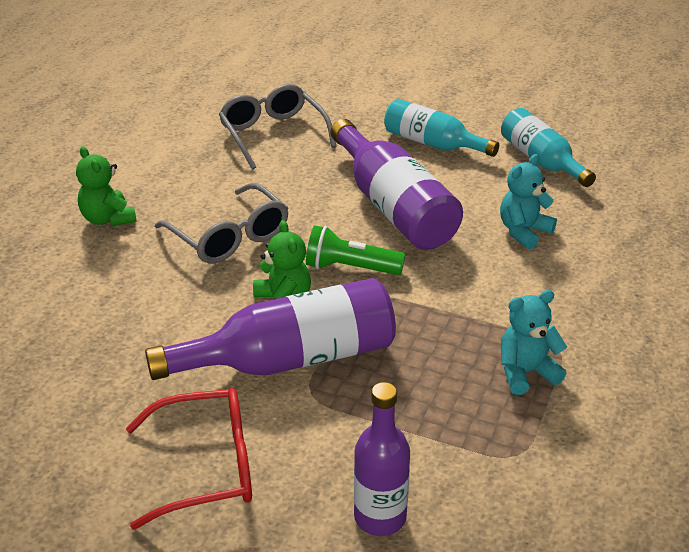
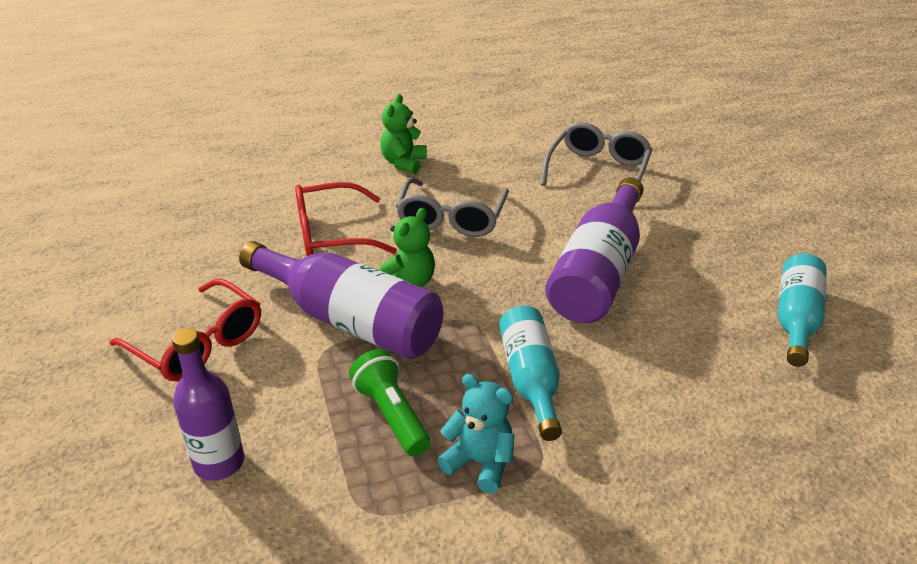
camera: 50 degrees right, 0 degrees up
(154, 312) = (331, 234): none -> red glasses
(350, 268) = (491, 292): green flashlight -> green flashlight (391, 415)
(432, 143) = (715, 247): turquoise bottle -> turquoise bottle (530, 379)
(523, 231) = (673, 362): turquoise teddy bear -> none

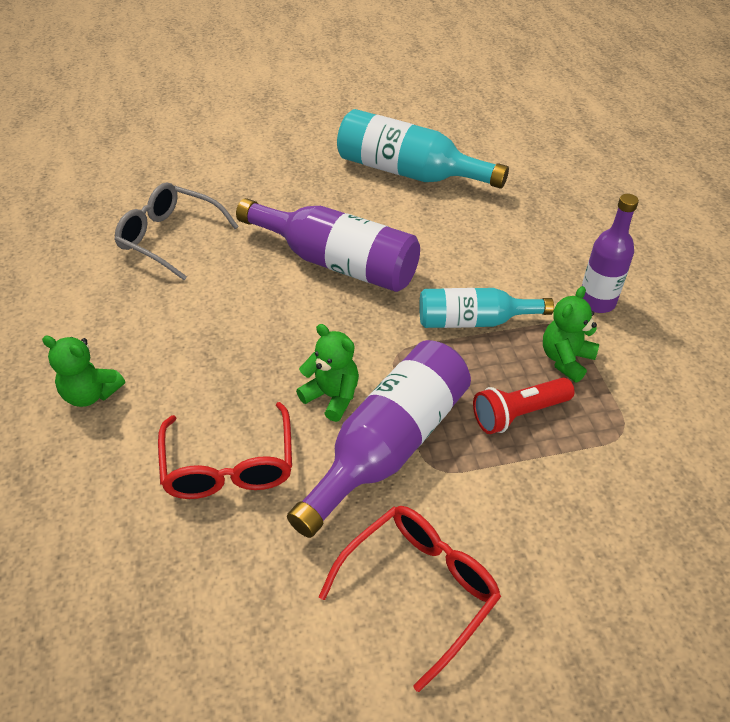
camera: 85 degrees left, 10 degrees up
(219, 462) = (587, 546): purple bottle -> purple bottle (597, 302)
(391, 415) = (518, 414): green flashlight -> red flashlight
(451, 219) = (226, 356): grey glasses -> none
(480, 462) = (565, 359): turquoise teddy bear -> green teddy bear
(796, 319) = (408, 172): turquoise bottle -> turquoise bottle, size x1.57

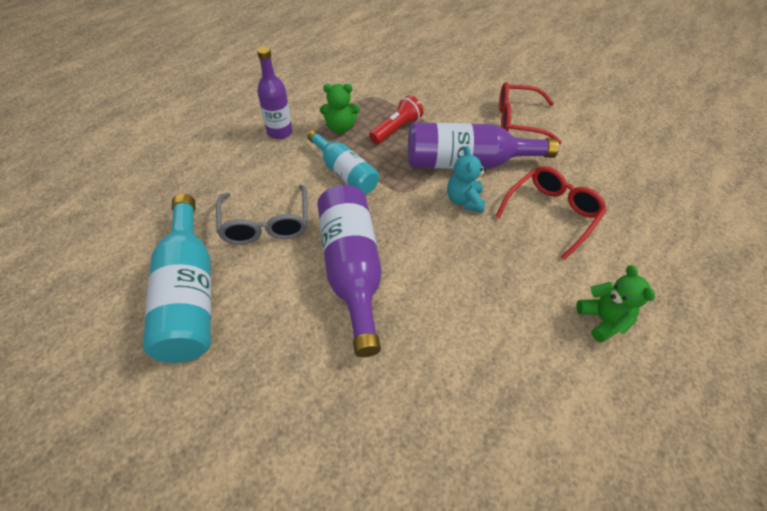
camera: 130 degrees left, 5 degrees up
(169, 238) = (431, 420): grey glasses -> grey glasses (266, 224)
(332, 396) = (464, 200): green teddy bear -> turquoise teddy bear
(518, 414) = (396, 129): red flashlight -> red flashlight turned 75 degrees counterclockwise

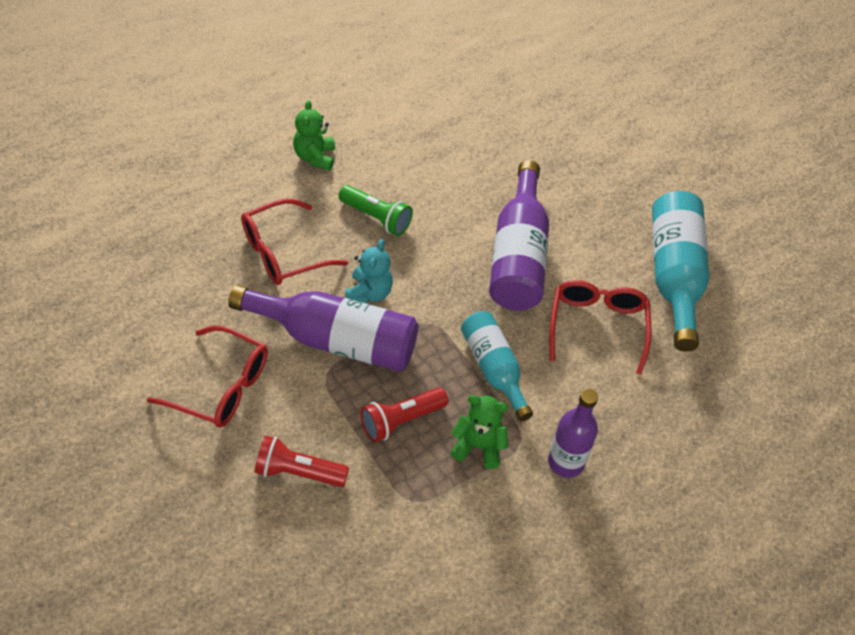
camera: 165 degrees left, 0 degrees up
(266, 224) = (597, 326): grey glasses -> red glasses
(442, 94) = (298, 472): none -> red flashlight
(499, 268) = (376, 218): none -> green flashlight

